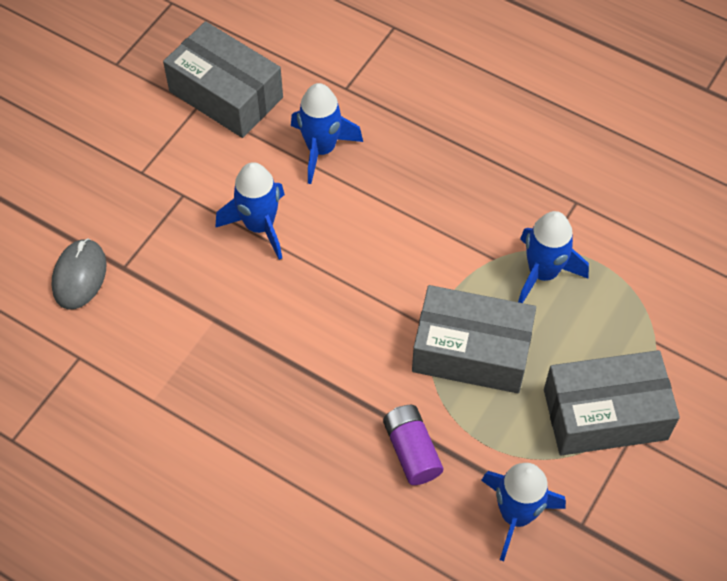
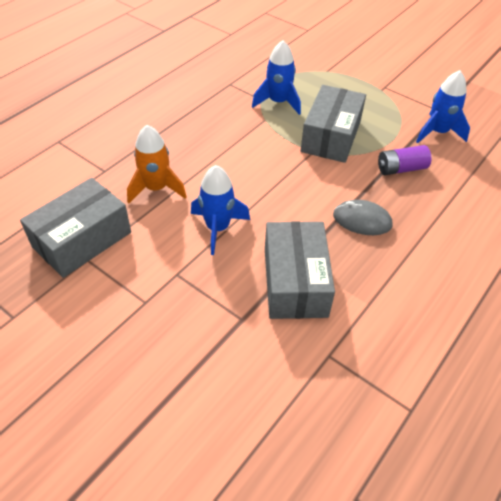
camera: 85 degrees left, 10 degrees down
(79, 276) = (246, 353): grey mouse -> grey mouse (362, 220)
(321, 149) = (156, 188): blue rocket -> orange rocket
(605, 414) = (372, 93): grey box -> grey box (295, 282)

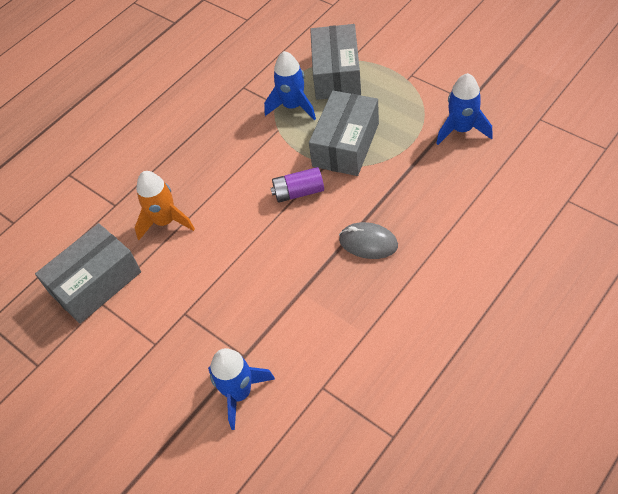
camera: 10 degrees right, 5 degrees up
(217, 228) = (224, 261): blue rocket -> blue rocket (239, 393)
(295, 282) = (296, 315): grey box -> grey box (336, 74)
(401, 169) = (415, 178): purple battery -> purple battery (298, 192)

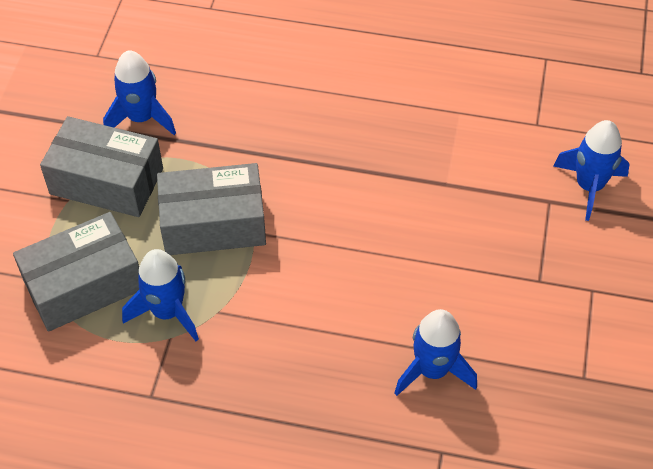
camera: 125 degrees left, 0 degrees up
(96, 283) = (563, 400): grey box -> grey box (106, 181)
(165, 221) = (432, 370): orange rocket -> blue rocket
(298, 192) = (312, 242): purple battery -> none
(368, 243) = (350, 148): grey mouse -> none

